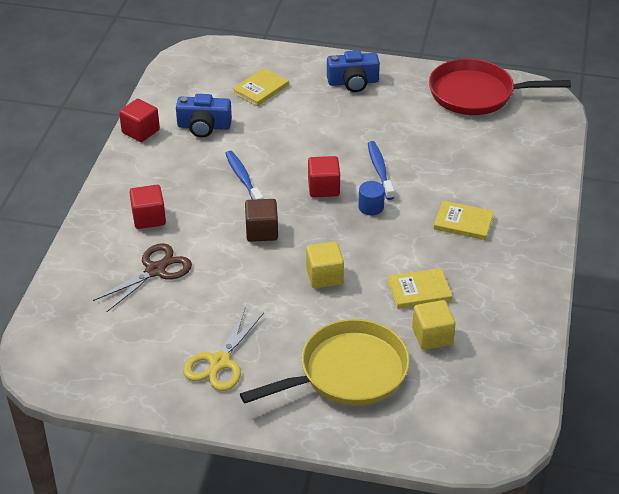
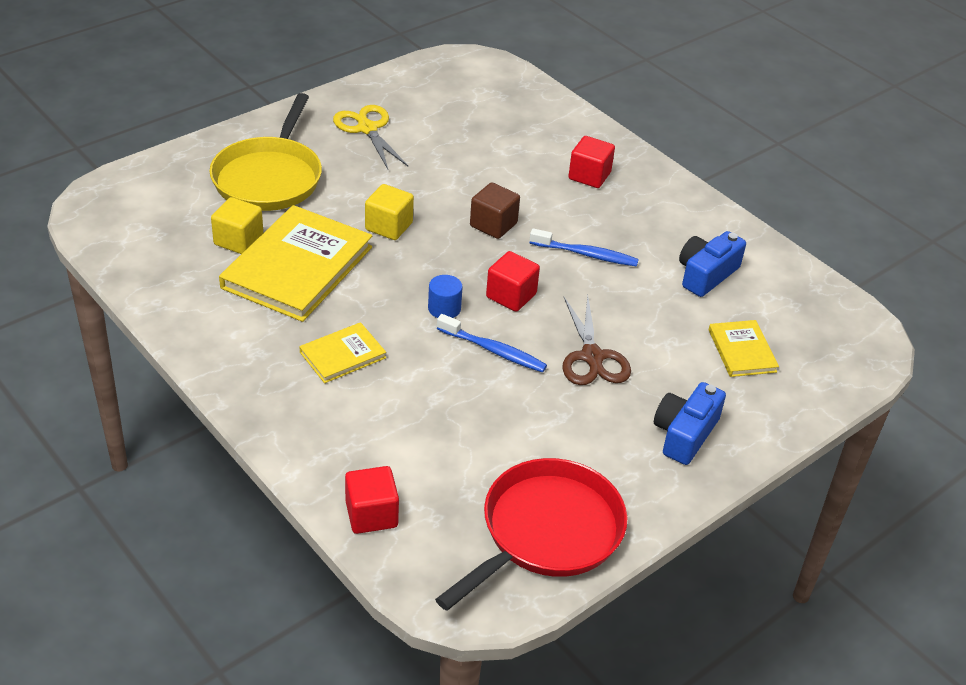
camera: 125 degrees right, 0 degrees up
(140, 131) = (738, 232): red cube -> red cube (371, 514)
(155, 270) = (513, 149): brown scissors -> brown scissors (592, 357)
(419, 290) = (297, 267): yellow book -> yellow book, size x2.01

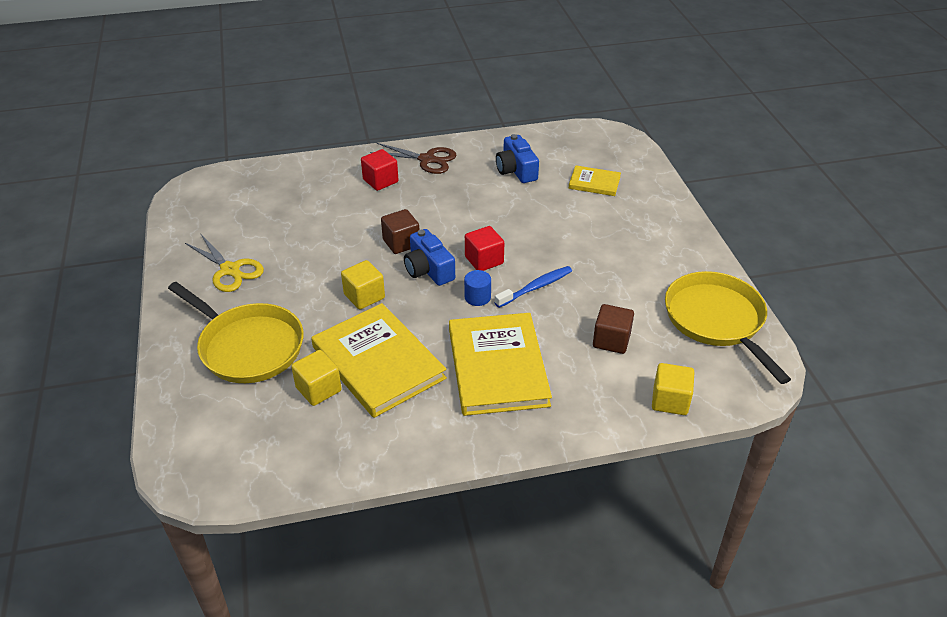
camera: 60 degrees left, 0 degrees up
(342, 355) = (497, 367): yellow book -> yellow book, size x2.01
(367, 129) = (230, 270): yellow scissors -> yellow scissors turned 135 degrees counterclockwise
(371, 514) = (670, 401): red cube -> yellow cube
(443, 438) = (611, 340): none -> brown cube
(546, 532) = (717, 320): red pan -> yellow pan
(586, 254) = (463, 212): blue toothbrush -> none
(592, 357) = (567, 245): brown scissors -> brown scissors (427, 159)
(684, 434) = (655, 232): blue camera -> blue camera (428, 269)

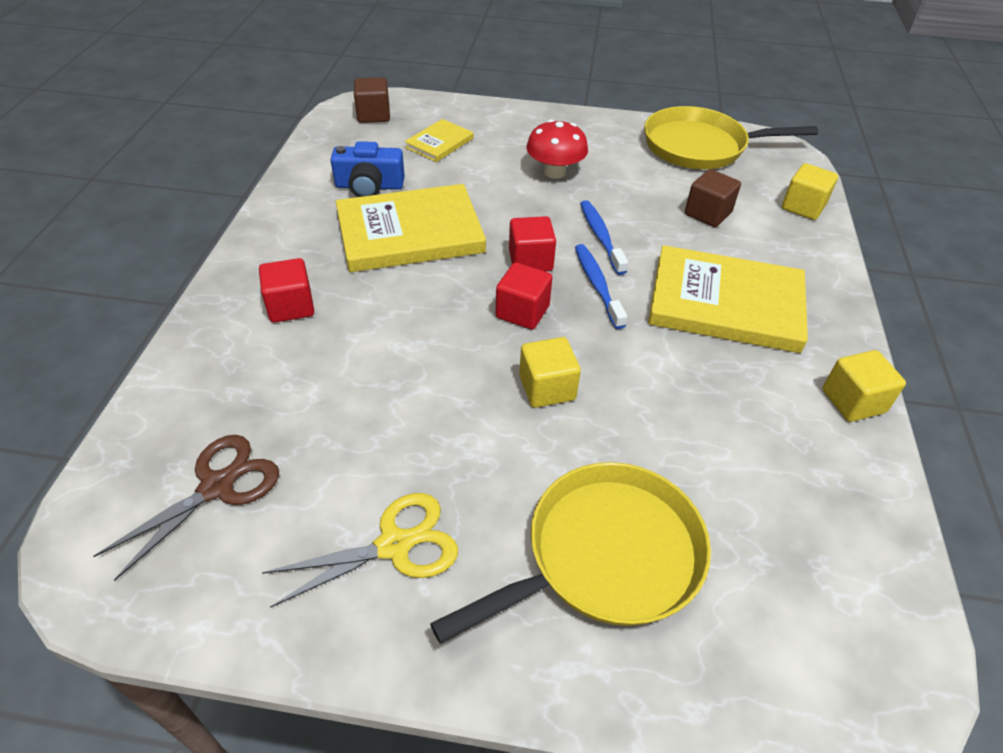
camera: 70 degrees left, 5 degrees up
(318, 389) = (725, 483): yellow cube -> yellow cube (853, 401)
(378, 362) = (688, 406): yellow book -> yellow book (410, 233)
(401, 243) = (451, 322): brown cube -> brown cube (373, 115)
(427, 159) = (279, 250): brown scissors -> brown scissors (217, 486)
(428, 269) = (522, 312): blue camera -> red cube
(477, 297) = (597, 285): blue cylinder -> blue toothbrush
(603, 246) = (555, 172): none -> red mushroom

